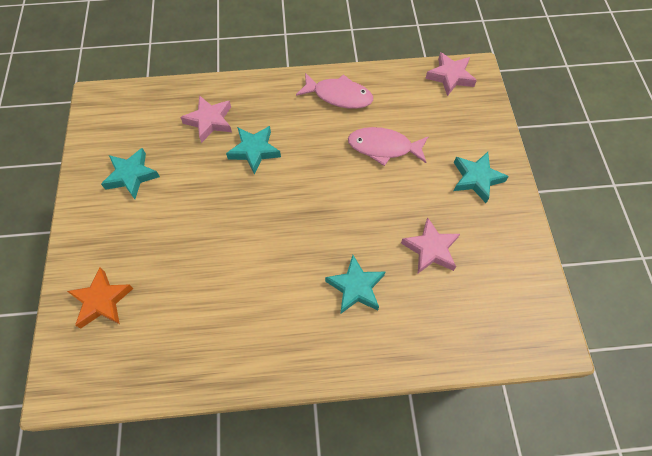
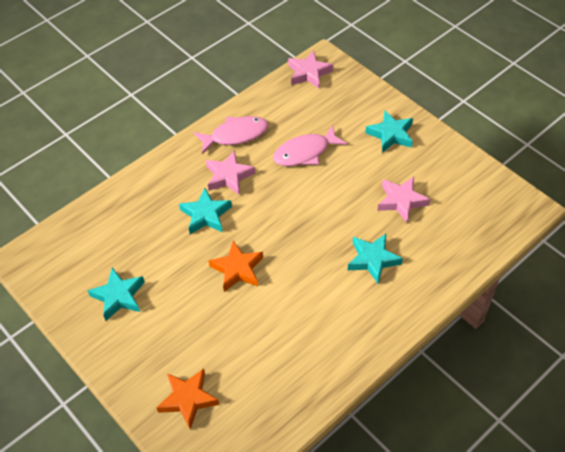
camera: 35 degrees left, 10 degrees down
(209, 121) = (146, 215): pink star -> pink star (229, 176)
(237, 215) = (237, 269): none -> orange star

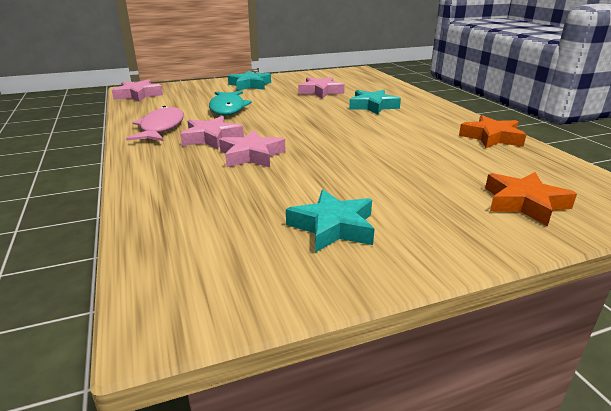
camera: 70 degrees left, 25 degrees down
(206, 215) = (251, 155): turquoise star -> pink star
(237, 269) = (343, 152): orange star -> orange star (492, 137)
(305, 152) = (228, 108): pink fish -> turquoise fish

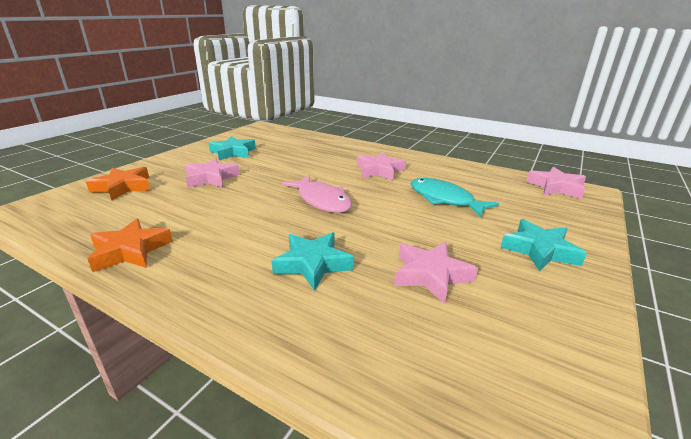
camera: 140 degrees right, 0 degrees up
(161, 128) = (430, 167): pink fish -> pink fish (321, 200)
(251, 155) = (328, 168): pink star -> pink star (211, 178)

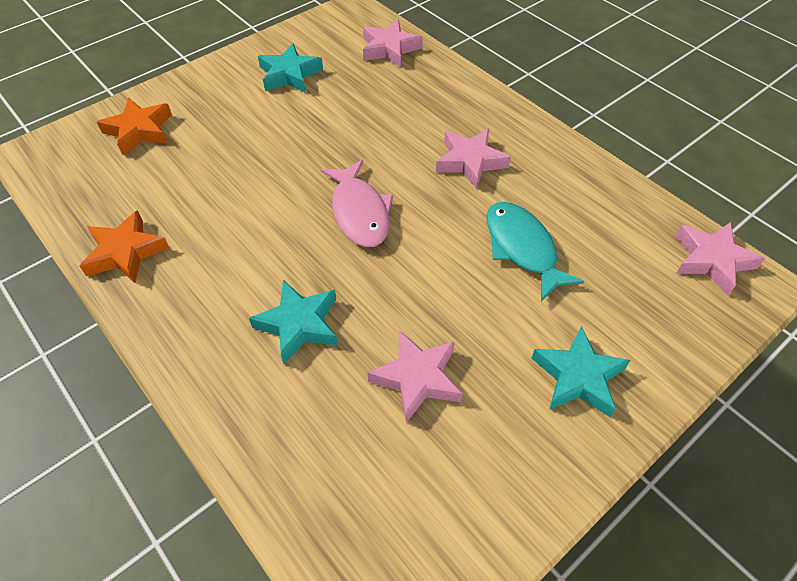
camera: 20 degrees right, 25 degrees up
(211, 178) = (243, 132): pink star -> pink star (389, 49)

